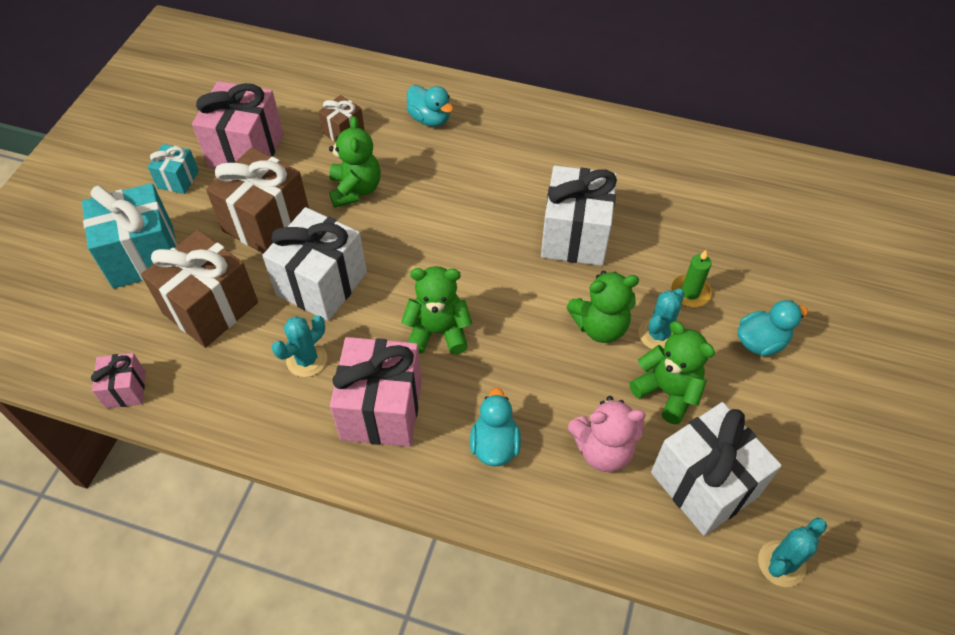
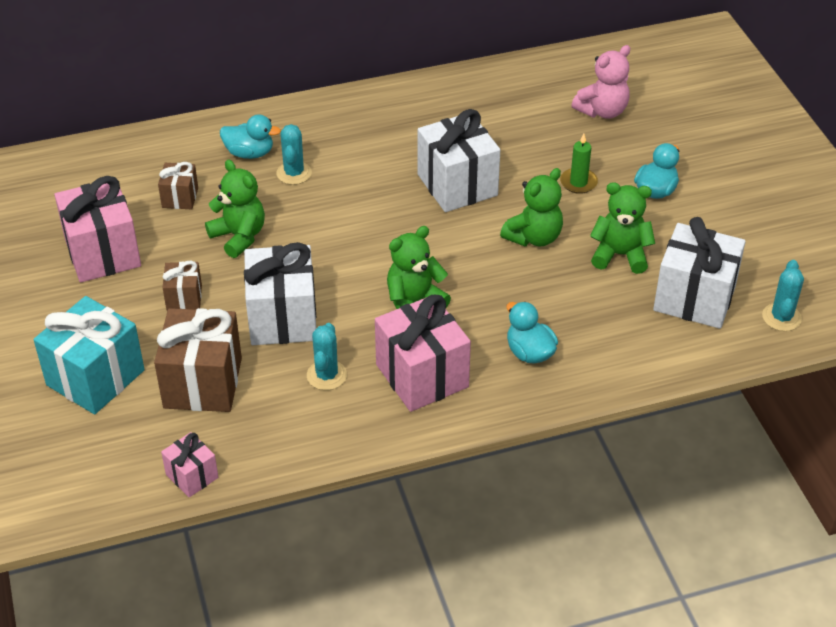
camera: 35 degrees left, 10 degrees down
(178, 179) = (61, 305): turquoise gift -> none
(266, 222) = (184, 298): brown gift -> brown gift, size x0.51
(603, 450) = (608, 314): pink teddy bear -> pink teddy bear (602, 111)
(658, 334) = (580, 221): turquoise cactus -> turquoise cactus (294, 173)

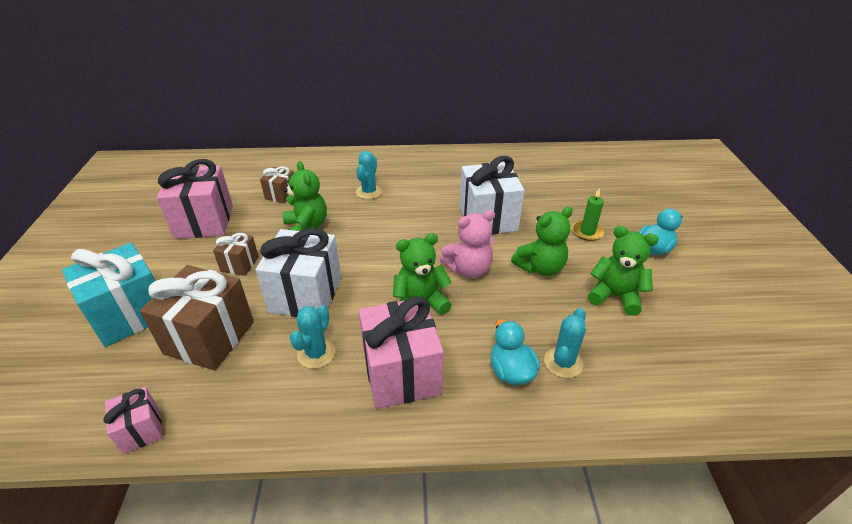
camera: 15 degrees right, 5 degrees down
(249, 153) = (345, 175): turquoise duck -> none
(602, 111) = (615, 186): pink teddy bear -> pink teddy bear (468, 269)
(694, 298) = (685, 350): white gift -> none
(781, 317) = (780, 388): turquoise cactus -> turquoise cactus (563, 362)

